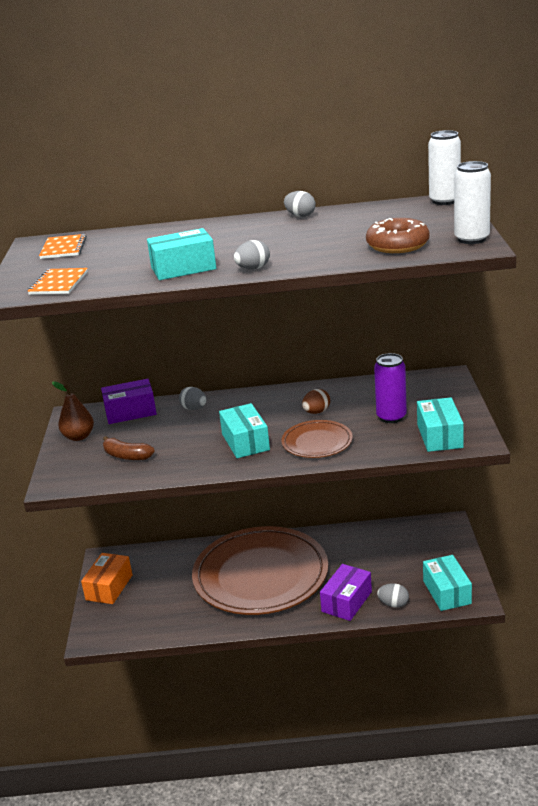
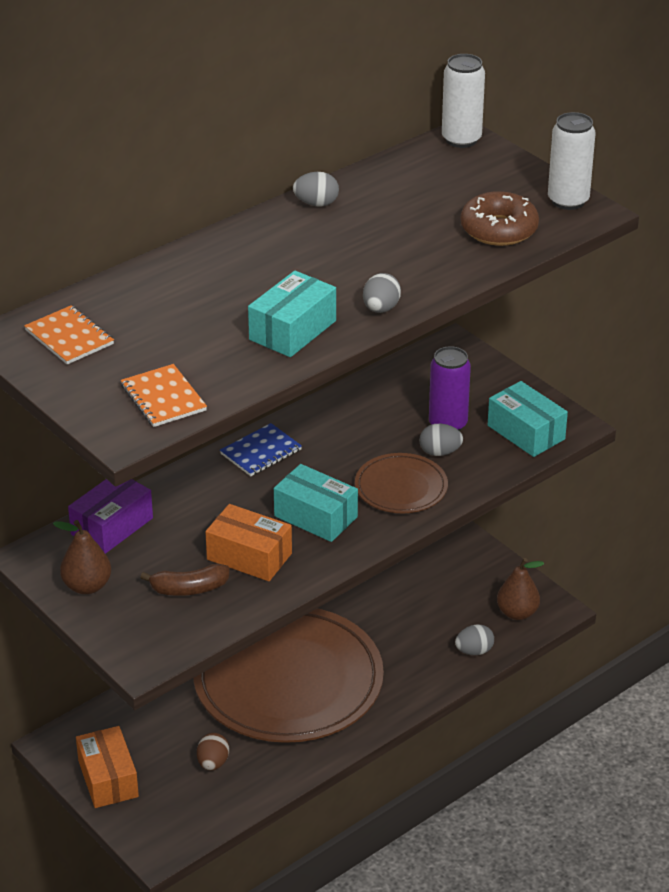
camera: 40 degrees left, 10 degrees up
(180, 450) = (249, 556): none -> orange box
(194, 409) = (193, 492): grey egg -> grey egg (440, 452)
(258, 399) = (261, 452): none -> blue notebook
(316, 412) = (354, 446): brown egg -> brown egg (213, 763)
(346, 601) = (420, 670): purple box -> none
(447, 592) = (517, 613): turquoise box -> brown pear

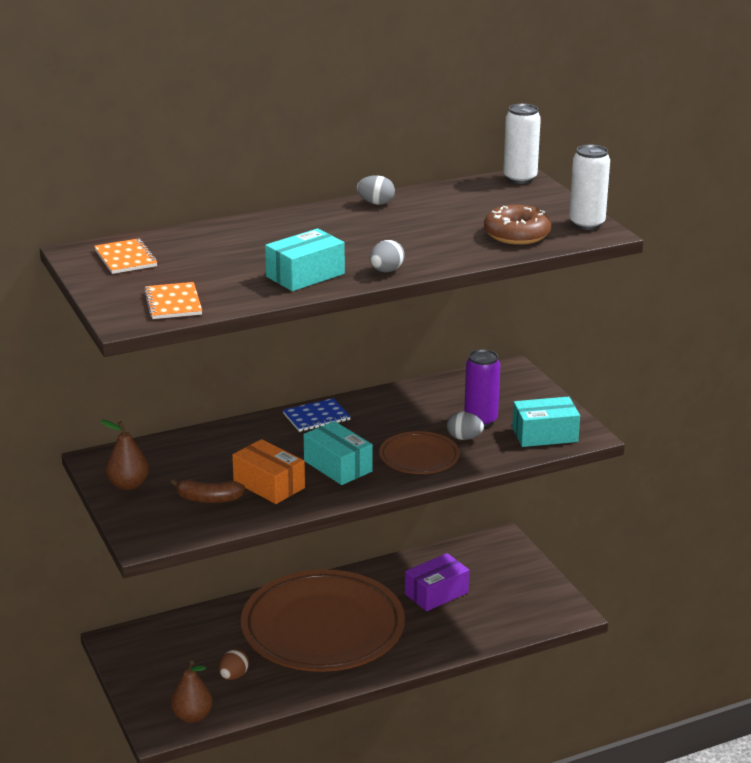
camera: 15 degrees right, 10 degrees down
(108, 778) = (144, 672): orange box -> none
(112, 526) = (170, 448): purple box -> purple box (436, 593)
(474, 651) = (489, 632): grey egg -> none
(517, 613) = (538, 610): brown pear -> brown pear (192, 716)
(526, 432) = (544, 434): turquoise box -> turquoise box turned 75 degrees counterclockwise

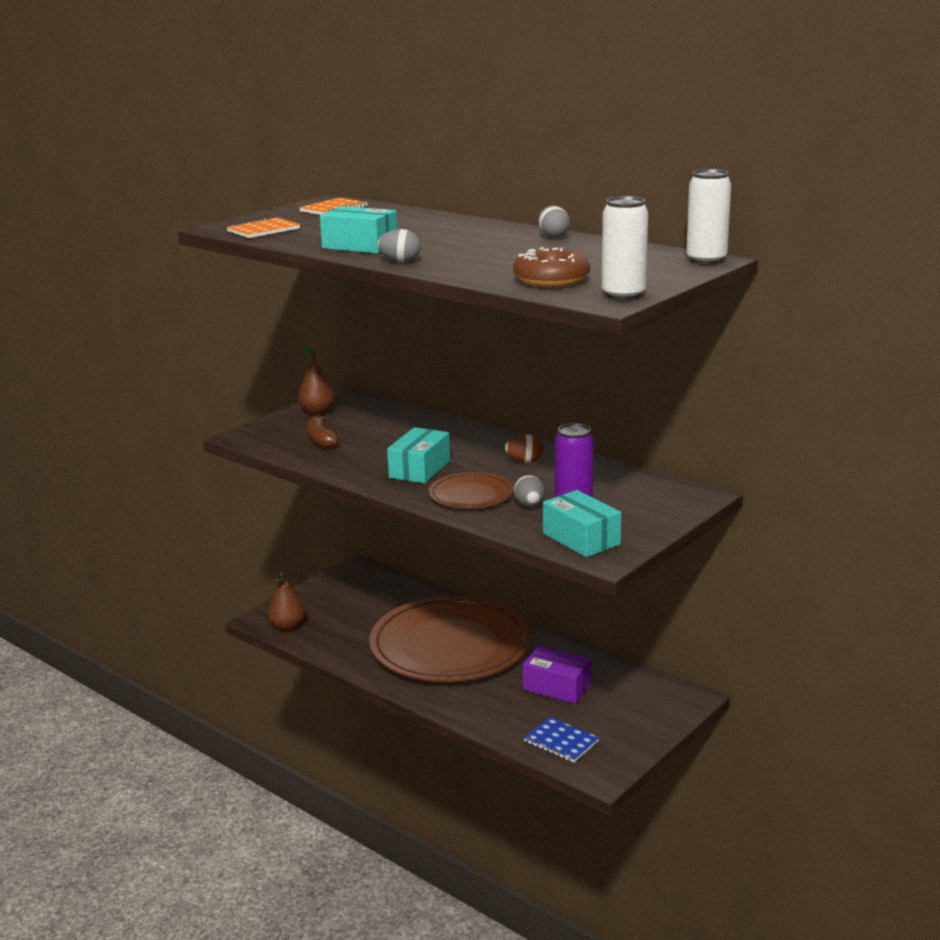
camera: 65 degrees right, 5 degrees down
(233, 676) = (351, 627): brown egg -> brown egg (524, 461)
(269, 485) = (363, 453): orange box -> none
(316, 417) = (495, 442): blue notebook -> blue notebook (561, 741)

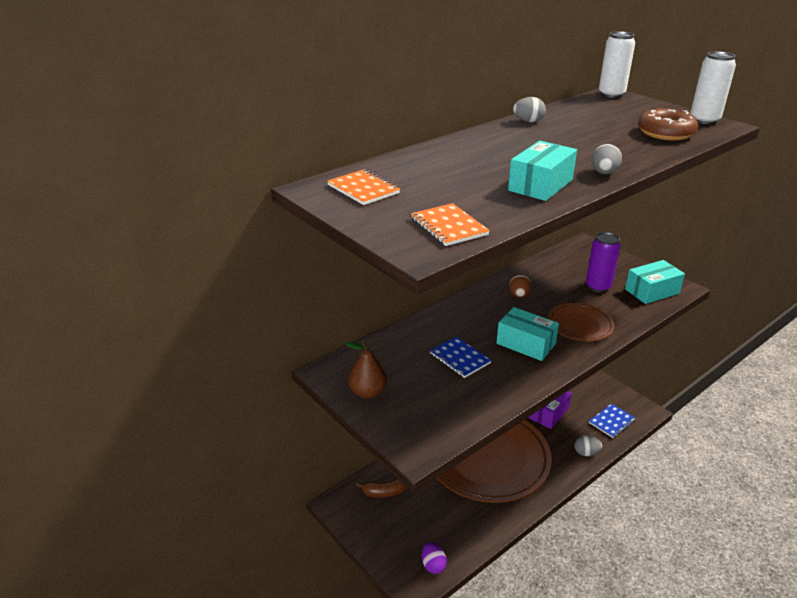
camera: 80 degrees left, 10 degrees up
(287, 626) = (433, 565): brown pear -> purple egg
(320, 440) = (444, 394): brown banana -> brown banana (385, 492)
(381, 442) = (459, 358): none -> blue notebook
(529, 505) = (599, 303): grey egg -> grey egg (586, 453)

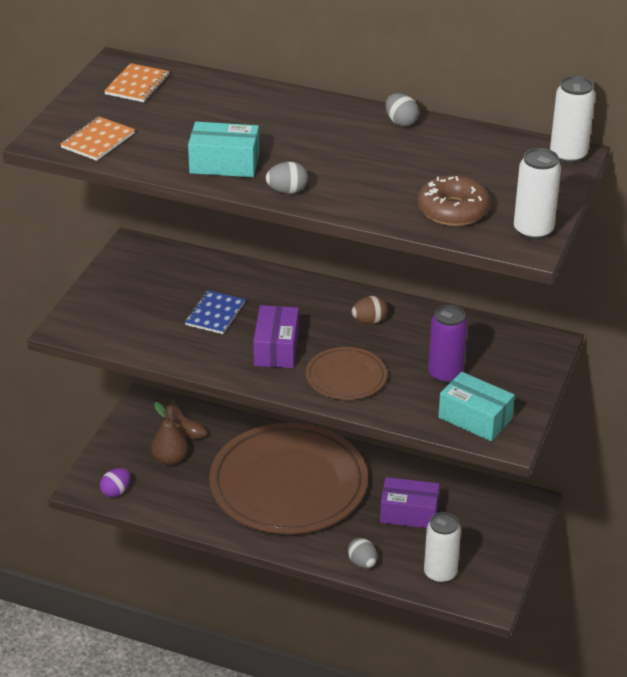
camera: 60 degrees right, 5 degrees up
(368, 392) = (121, 278): brown pear -> brown pear (170, 459)
(526, 344) = (276, 348): turquoise box -> purple box
(612, 421) = (440, 573): blue notebook -> white can

